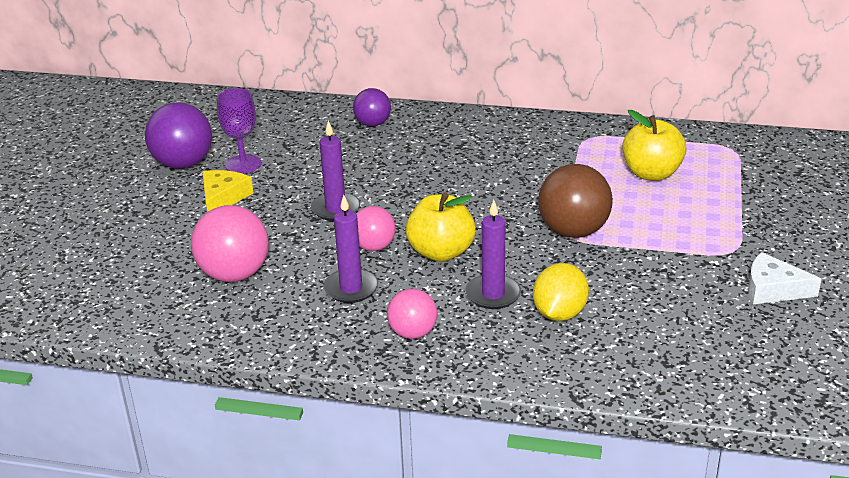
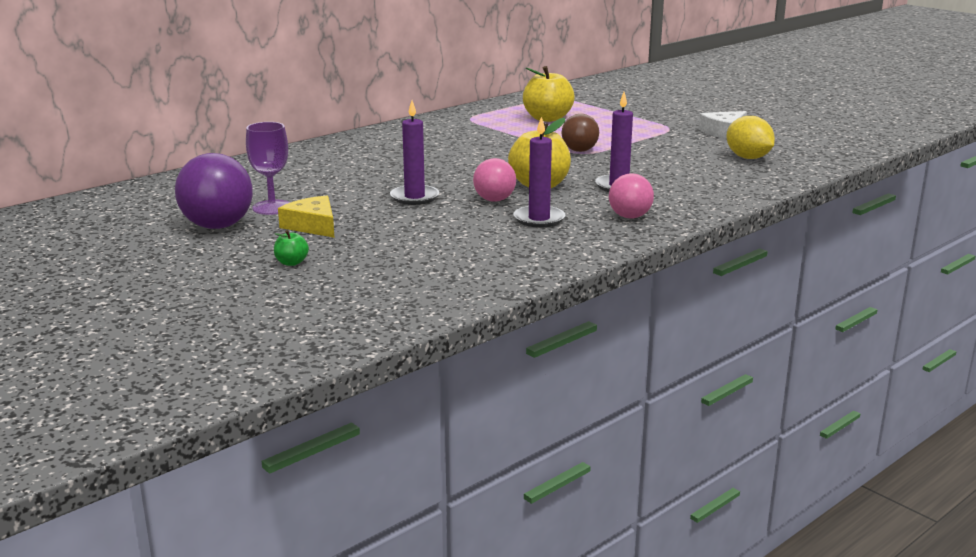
camera: 55 degrees left, 10 degrees down
(141, 225) = (291, 263): none -> green apple
(234, 274) = (446, 248): pink ball -> none
(373, 124) = (309, 158): purple ball -> none
(559, 314) = (670, 178): yellow lemon -> yellow lemon (748, 158)
(573, 231) = (579, 150): brown ball -> brown ball, size x0.61

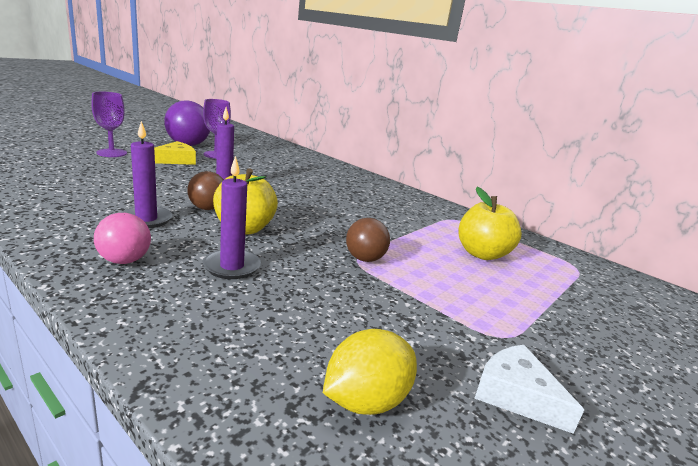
camera: 80 degrees right, 0 degrees up
(291, 263) = (112, 153): green apple -> purple goblet
(494, 200) = (207, 208): pink ball -> brown ball

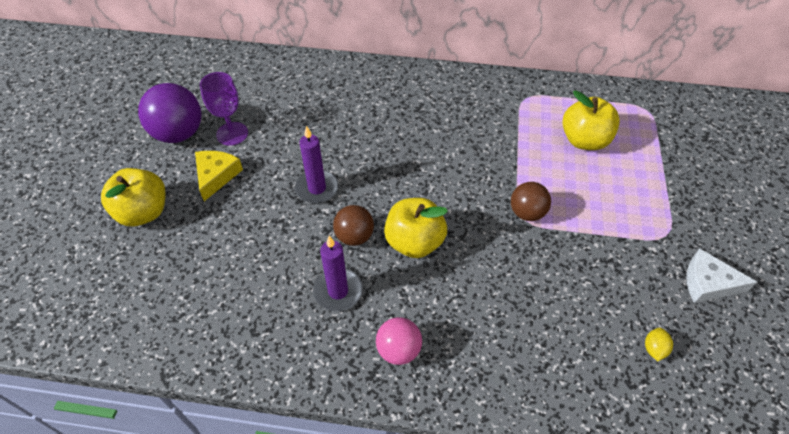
camera: 30 degrees left, 30 degrees up
(112, 153) = (143, 212): purple goblet -> yellow apple
(232, 266) = (465, 296): purple candle -> none
(365, 401) = (654, 349): yellow lemon -> yellow lemon, size x0.51

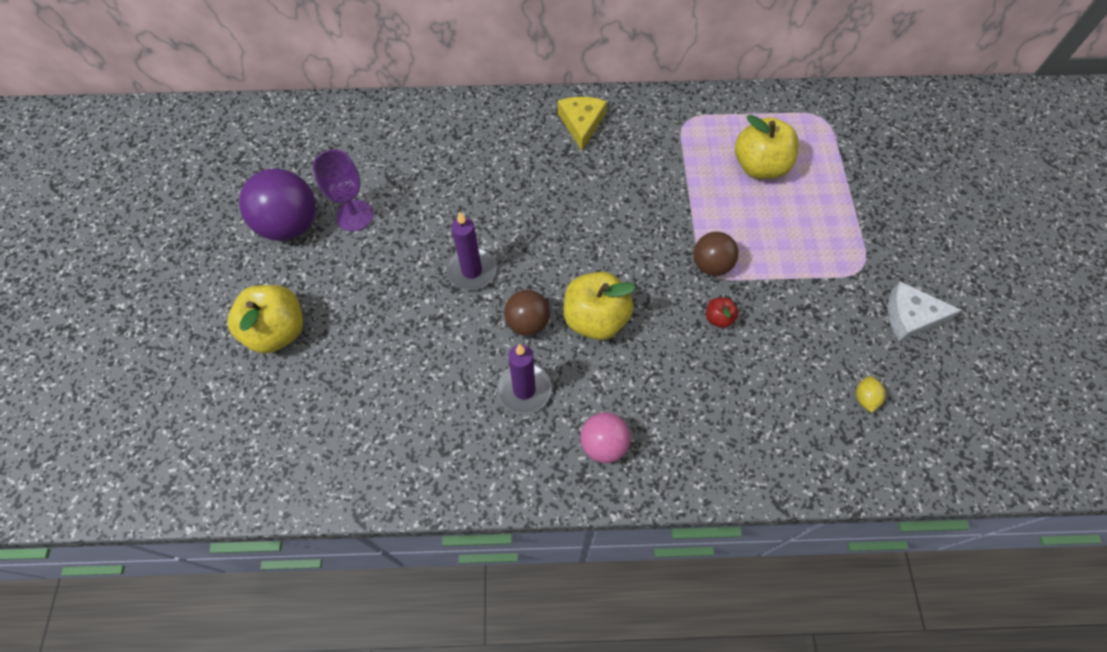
camera: 10 degrees left, 10 degrees up
(216, 176) = (350, 272): yellow cheese -> yellow cheese (581, 124)
(525, 258) = (718, 318): none -> red apple

